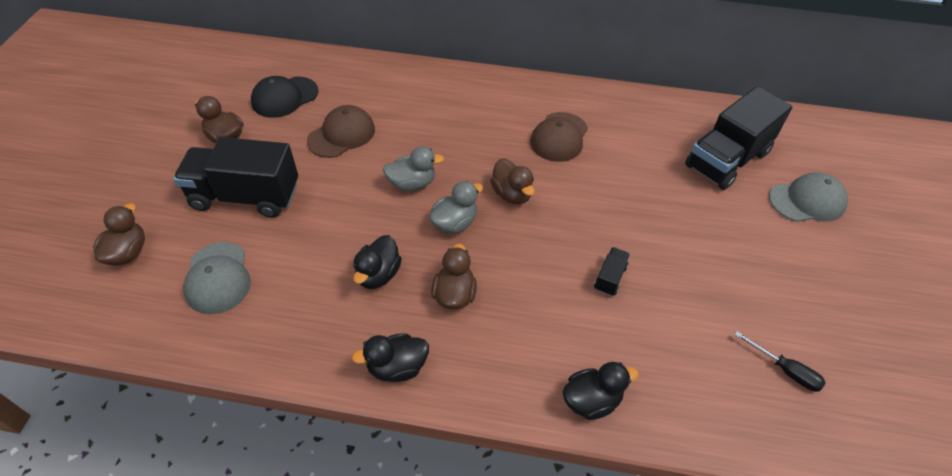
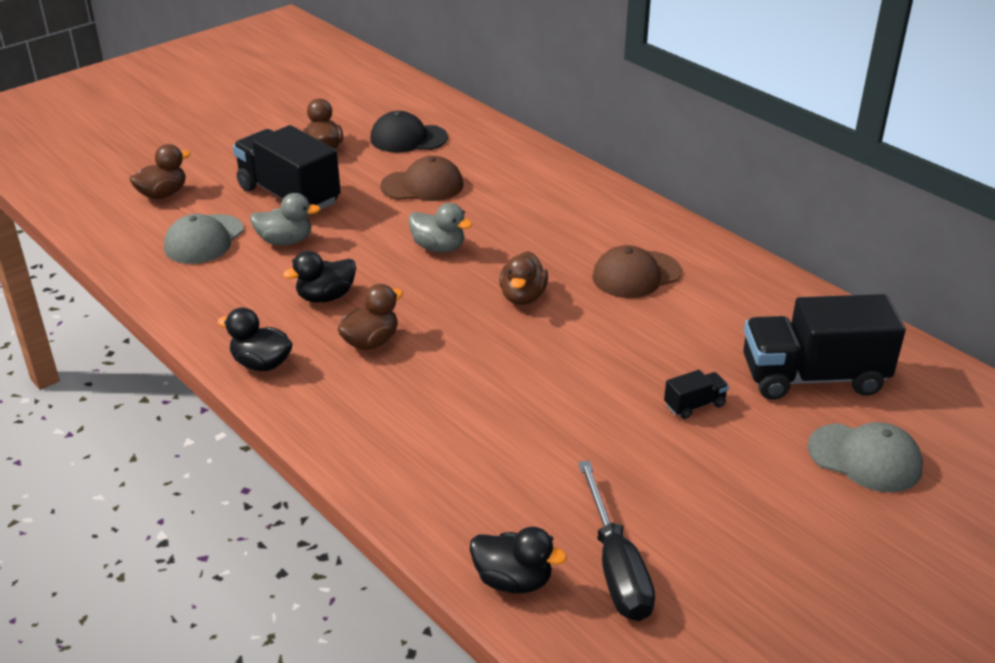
camera: 40 degrees right, 15 degrees down
(454, 223) = (439, 293): grey duck -> grey duck (285, 241)
(591, 400) = (390, 475): black duck -> black duck (513, 580)
(610, 278) = (532, 403): black truck -> black truck (694, 405)
(785, 370) = (616, 567): black screwdriver -> black screwdriver, size x1.70

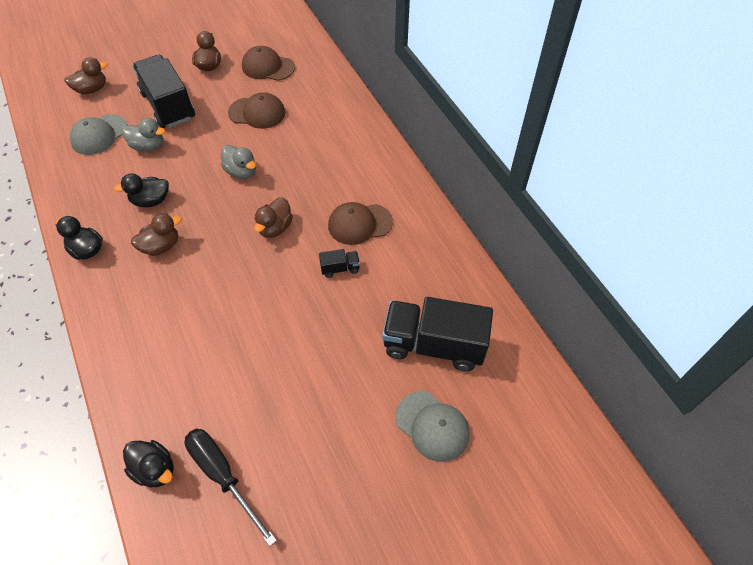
camera: 15 degrees right, 20 degrees up
(408, 138) = (268, 67): black cap -> brown cap
(616, 567) = (223, 476): black screwdriver -> black screwdriver turned 135 degrees clockwise
(694, 405) = (341, 350): black truck -> black truck (340, 268)

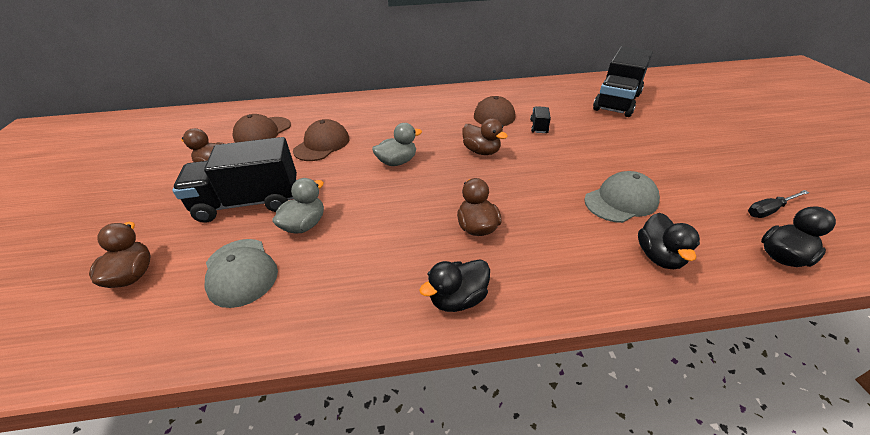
camera: 70 degrees left, 15 degrees down
(151, 201) = (400, 229): black duck -> black duck (659, 256)
(223, 476) = (769, 210): black screwdriver -> black screwdriver, size x0.59
(432, 426) = (686, 112): grey cap -> grey cap (621, 201)

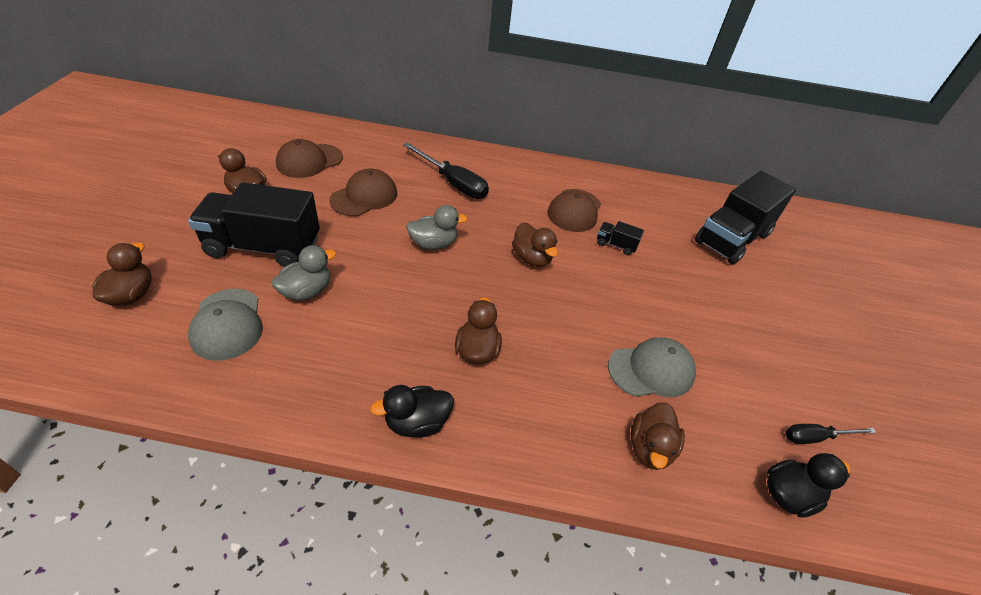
camera: 10 degrees right, 5 degrees up
(390, 118) = (453, 183): none -> black screwdriver
(538, 127) = (616, 245): black truck -> black truck turned 90 degrees counterclockwise
(659, 256) = (650, 448): black duck -> brown duck

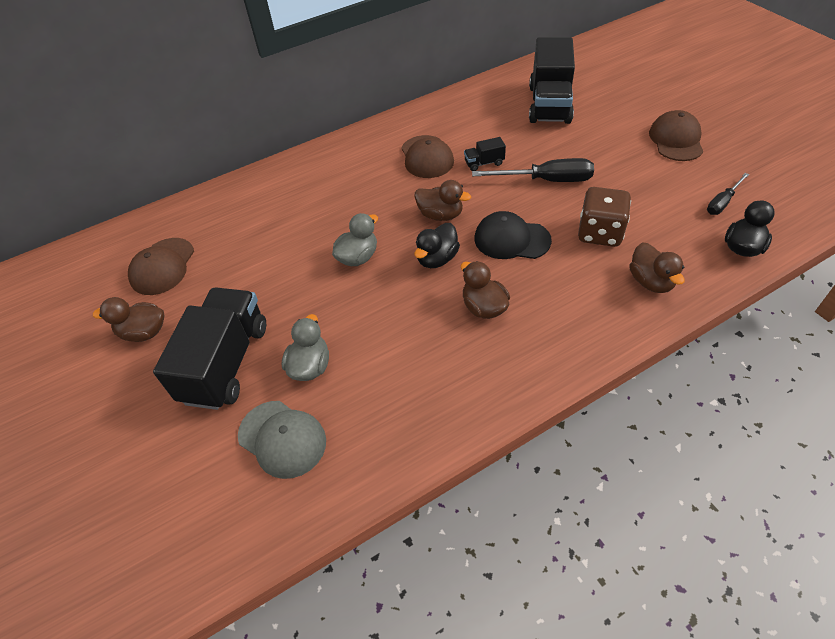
camera: 30 degrees left, 5 degrees up
(131, 295) = (167, 486): brown duck -> none
(263, 247) = (226, 363): black truck -> black truck turned 135 degrees clockwise
(364, 196) = (253, 261): brown cap -> brown cap (676, 140)
(417, 422) = (505, 384): black duck -> black duck (437, 259)
(453, 183) = (311, 199): black screwdriver -> black screwdriver (546, 180)
(565, 317) = (511, 239): none -> black cap
(651, 370) = (599, 233): grey cap -> brown dice

